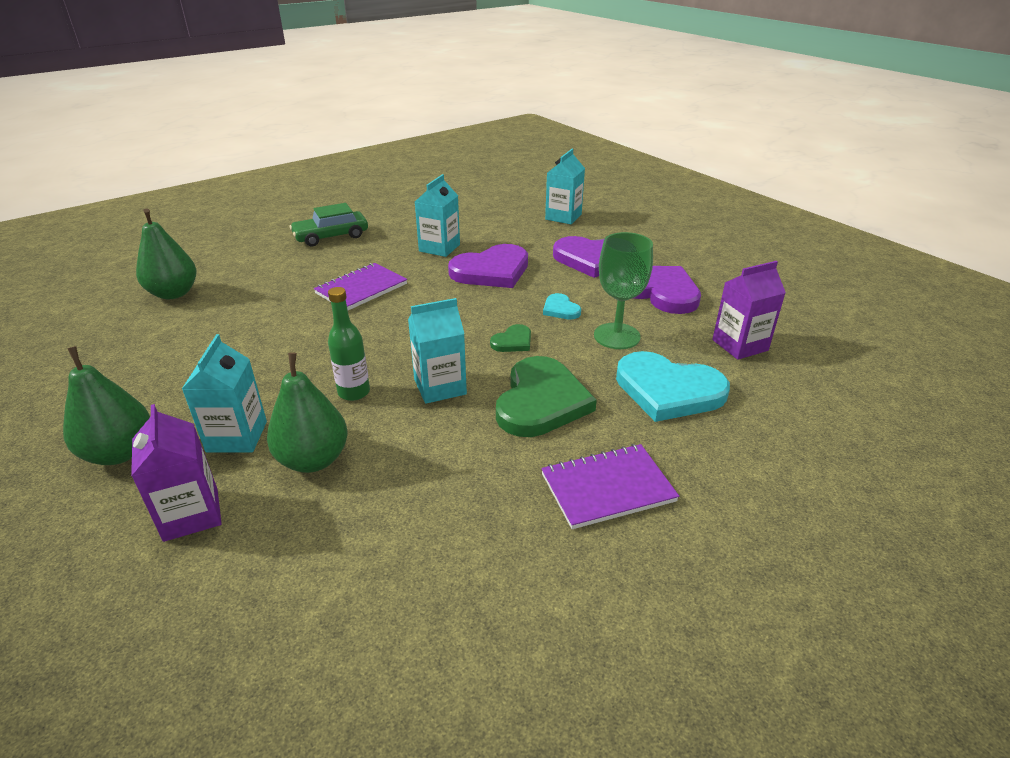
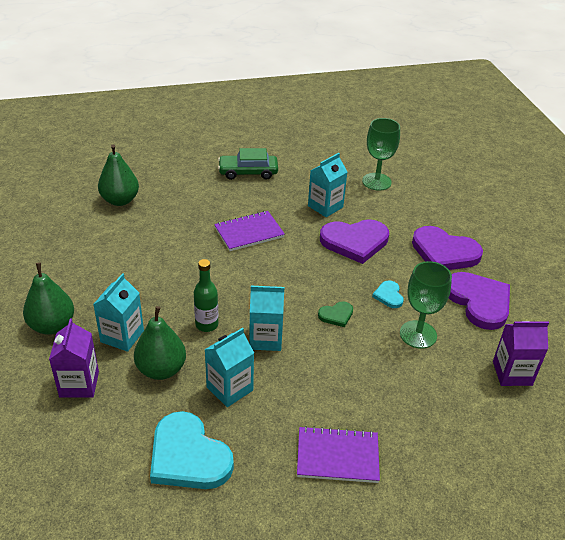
camera: 20 degrees right, 5 degrees up
(483, 217) = (376, 182): none -> green goblet
(541, 401) = (329, 373): green heart -> none
(563, 217) = (444, 199): turquoise carton -> turquoise carton (229, 388)
(668, 390) = (428, 395): turquoise heart -> turquoise heart (188, 456)

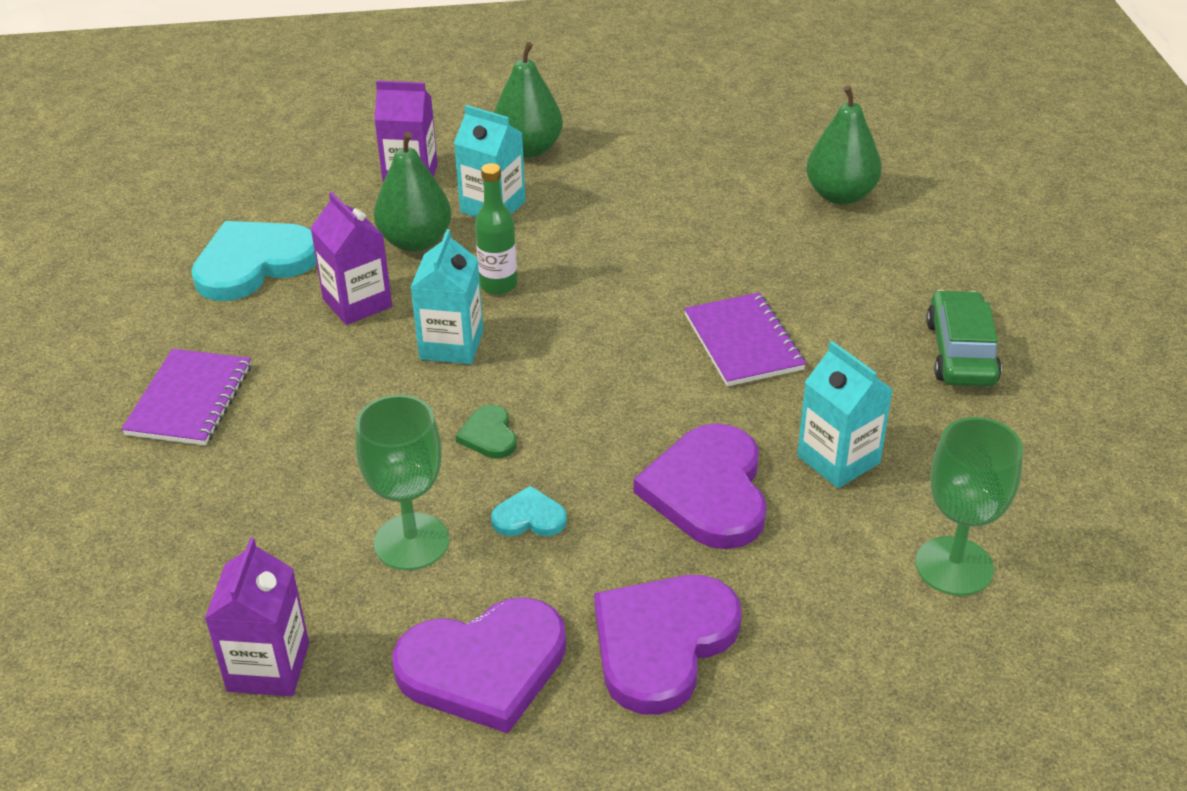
camera: 100 degrees right, 0 degrees up
(229, 388) = (357, 303): turquoise carton -> purple carton

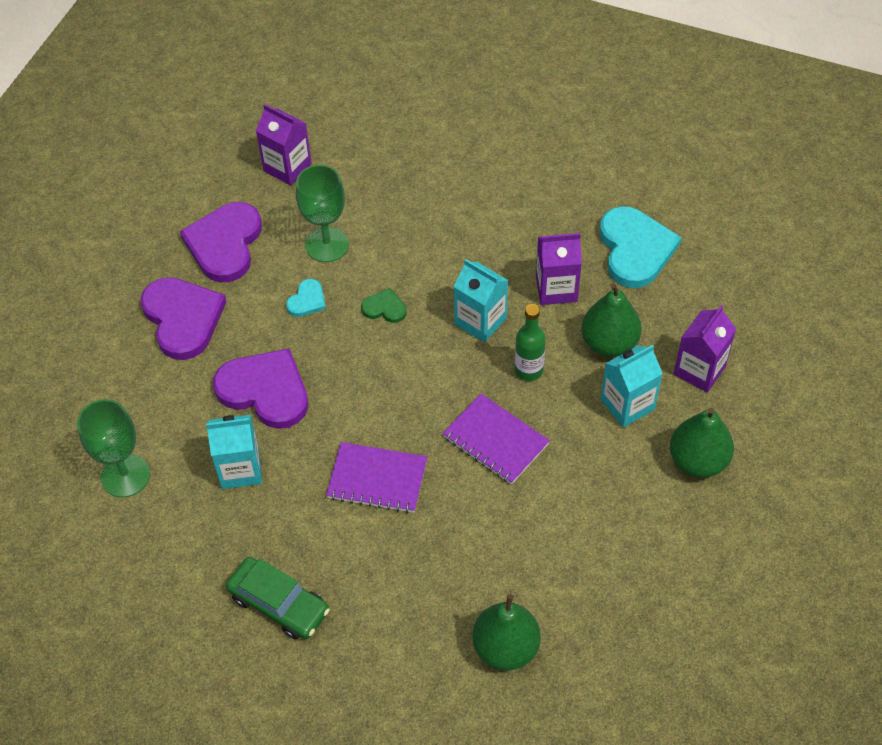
camera: 120 degrees right, 15 degrees up
(189, 400) = (510, 185): purple notebook -> purple notebook (495, 440)

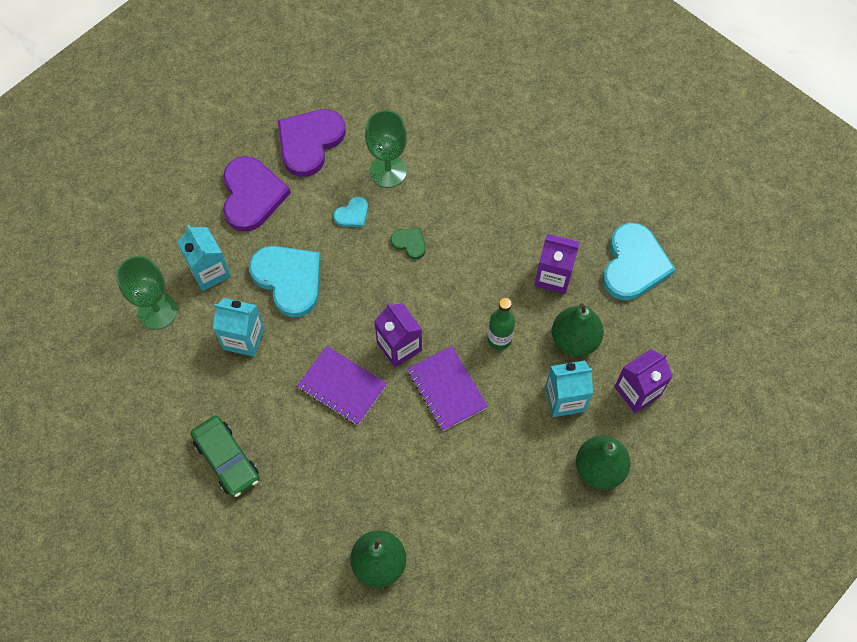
camera: 20 degrees right, 10 degrees up
(265, 390) = (289, 280): purple heart -> turquoise heart
(287, 167) = (386, 91): purple carton -> purple carton (399, 346)
(480, 321) = (480, 282): turquoise carton -> turquoise carton (209, 272)

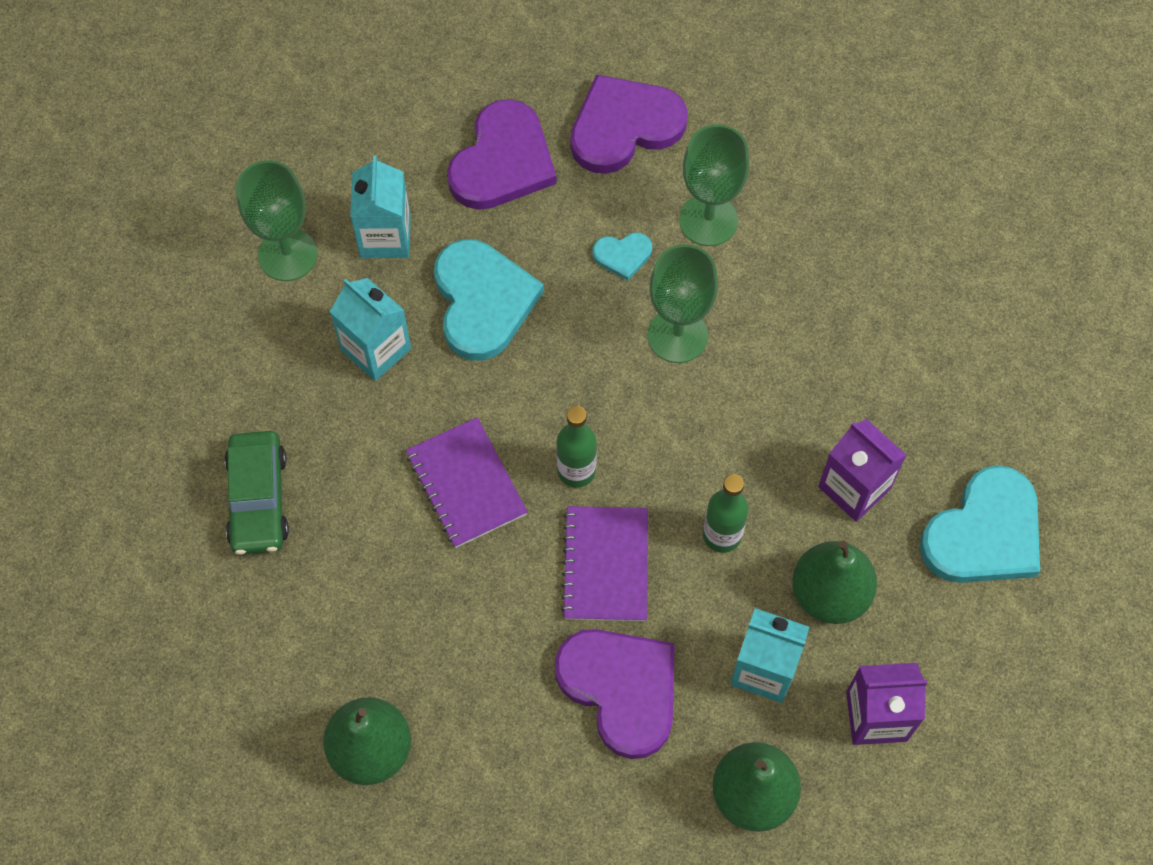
camera: 30 degrees right, 0 degrees up
(399, 346) = (576, 471): purple carton -> green bottle
(409, 243) = (677, 335): green heart -> green goblet
(496, 452) = (621, 689): none -> purple heart

